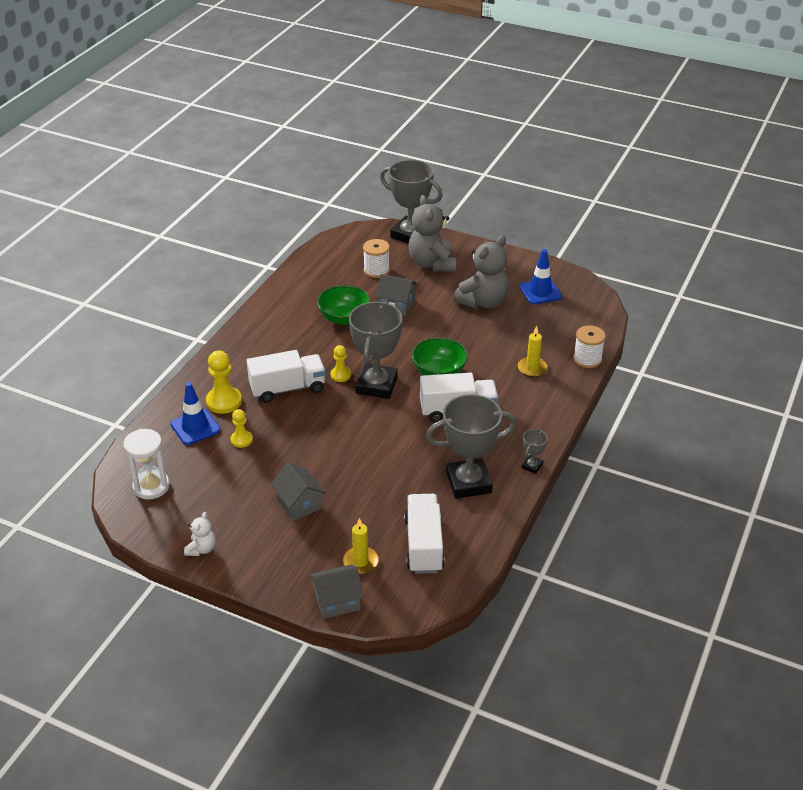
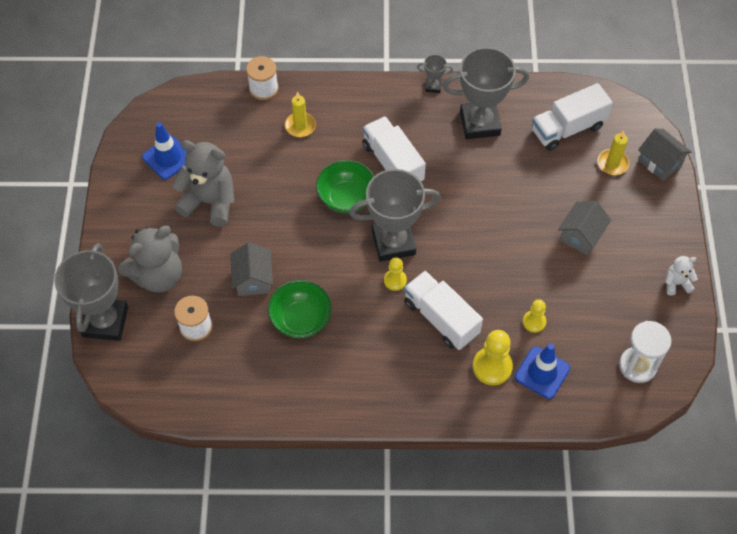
camera: 115 degrees left, 20 degrees up
(468, 482) = (480, 123): grey trophy -> grey trophy turned 60 degrees counterclockwise

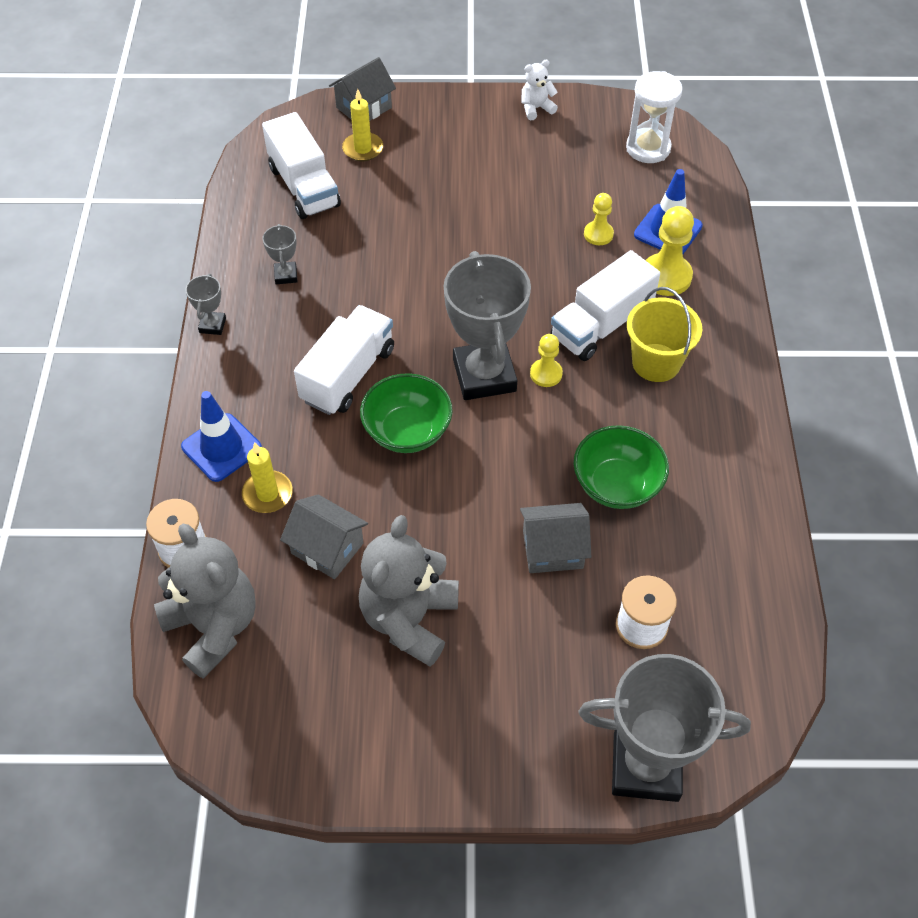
camera: 90 degrees left, 5 degrees down
(158, 275) = (553, 689): grey teddy bear -> grey teddy bear (214, 627)
(168, 158) = (315, 692): blue traffic cone -> blue traffic cone (221, 447)
(393, 163) = (348, 375): white truck -> white truck turned 150 degrees clockwise
(406, 352) = (656, 363): none -> yellow bucket
(480, 123) = (286, 275): grey trophy -> grey trophy, size x0.43
(581, 235) = (471, 184): grey house -> grey house (327, 548)
(676, 283) = (536, 108): white teddy bear -> white teddy bear turned 75 degrees clockwise

